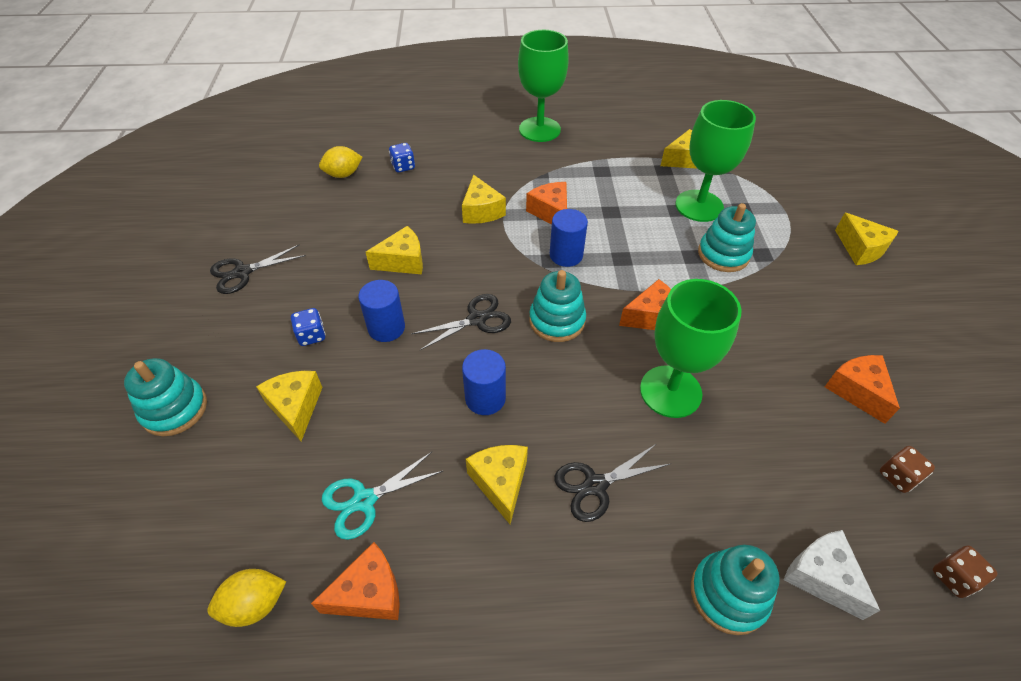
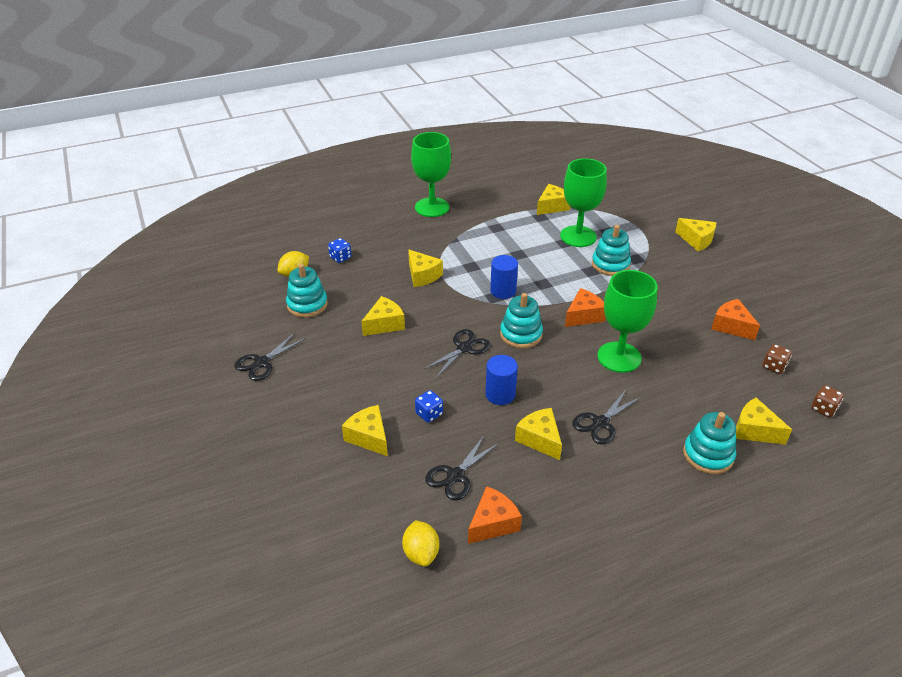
camera: 20 degrees left, 10 degrees down
(174, 409) = (277, 464): turquoise stacking toy -> turquoise stacking toy (307, 305)
(255, 604) = (421, 553): yellow lemon -> yellow lemon turned 60 degrees counterclockwise
(311, 335) = (348, 390): blue dice -> blue dice (429, 414)
(364, 500) = (456, 476): turquoise scissors -> black scissors
(386, 328) = (401, 370): blue cylinder -> none
(551, 212) = (475, 265): orange cheese -> none
(821, 577) = (754, 430): white cheese -> yellow cheese

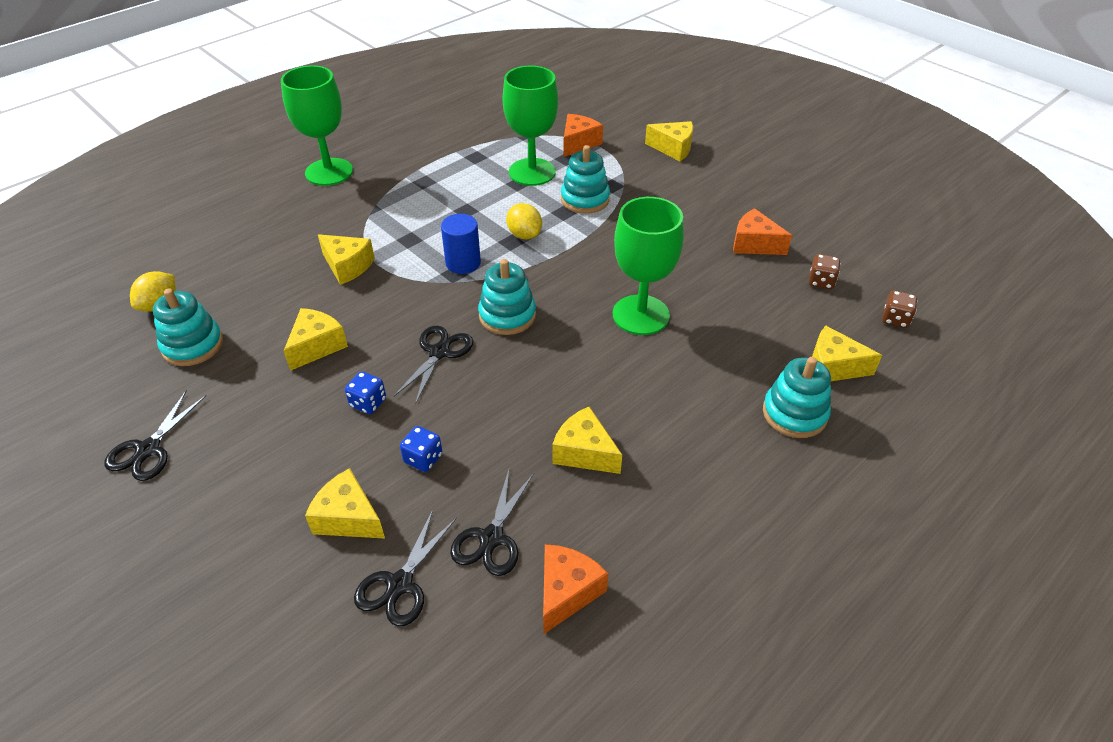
camera: 20 degrees left, 5 degrees up
(340, 257) = (221, 267): blue dice -> blue dice (368, 403)
(421, 553) = (483, 671): yellow lemon -> yellow lemon (524, 235)
(500, 394) = (510, 404): blue cylinder -> none
(552, 206) = (486, 141): yellow cheese -> none
(583, 316) = (577, 272): orange cheese -> orange cheese (578, 143)
(600, 423) = (652, 408): black scissors -> black scissors (400, 584)

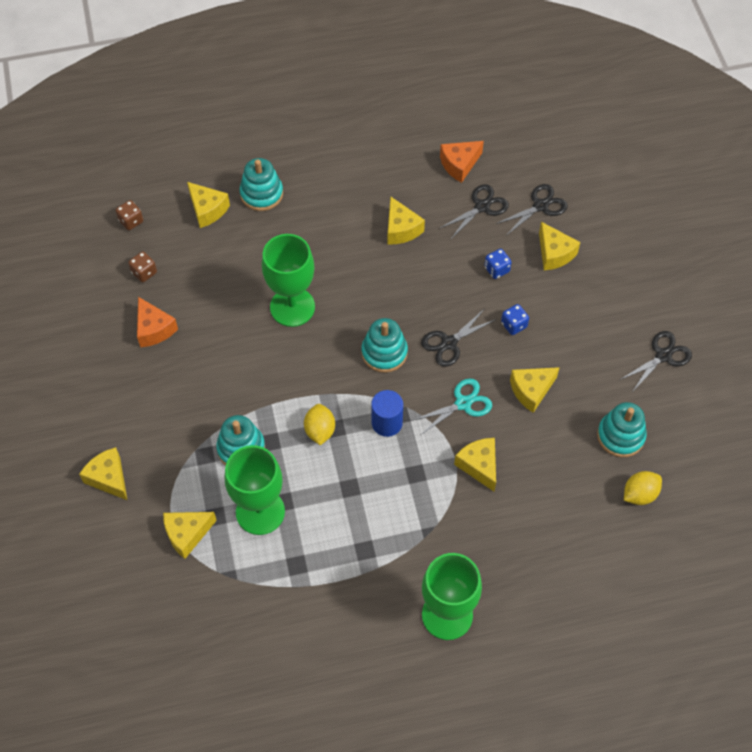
camera: 150 degrees left, 15 degrees up
(391, 306) = (463, 403): none -> turquoise scissors
(578, 143) = (187, 534): orange cheese -> yellow cheese

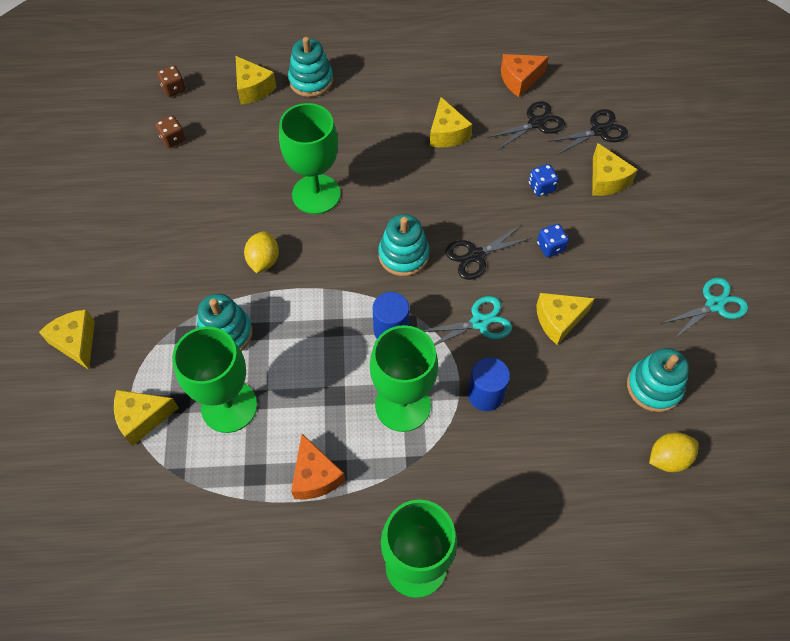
camera: 10 degrees right, 0 degrees up
(154, 329) = (167, 196): orange cheese -> orange cheese (315, 476)
(320, 430) = (315, 327): yellow lemon -> yellow lemon (263, 261)
(410, 486) = (403, 405): none -> green goblet
(479, 466) = (485, 394): yellow cheese -> blue cylinder
(663, 356) = (714, 305): black scissors -> turquoise scissors

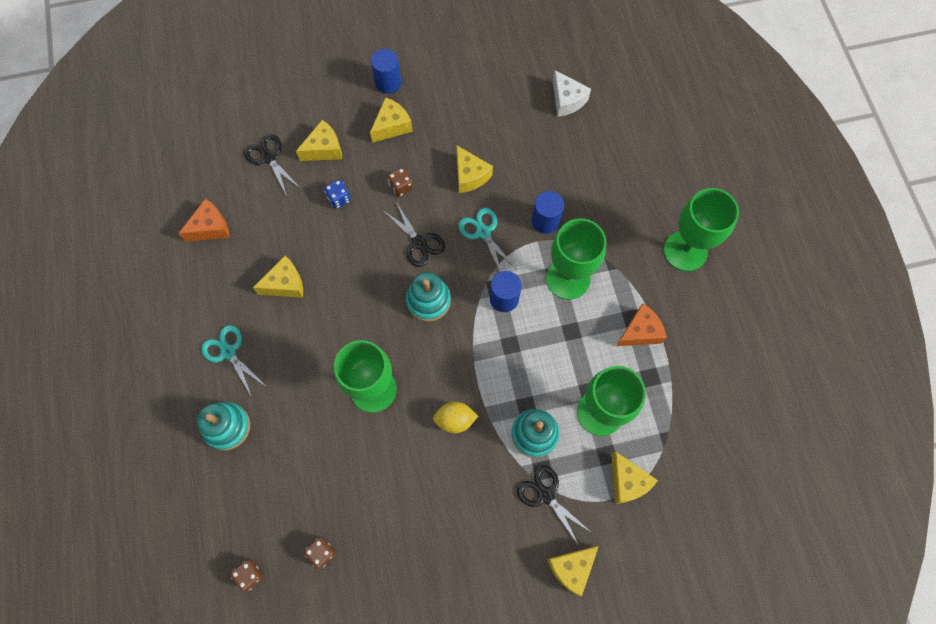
camera: 100 degrees left, 10 degrees up
(253, 88) = (243, 486): yellow cheese -> yellow cheese (392, 126)
(519, 80) = (210, 227): orange cheese -> orange cheese turned 90 degrees counterclockwise
(536, 123) = (264, 209): black scissors -> black scissors (545, 495)
(550, 247) = (401, 187): blue dice -> brown dice
(654, 387) = (513, 110): turquoise stacking toy -> none
(668, 458) = (567, 100): yellow lemon -> white cheese
(697, 251) = (388, 82): none -> blue cylinder
(714, 305) = (435, 72): turquoise scissors -> turquoise scissors (228, 352)

